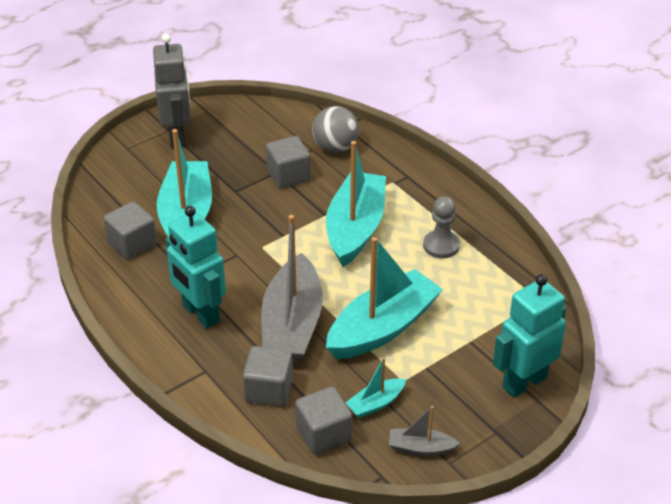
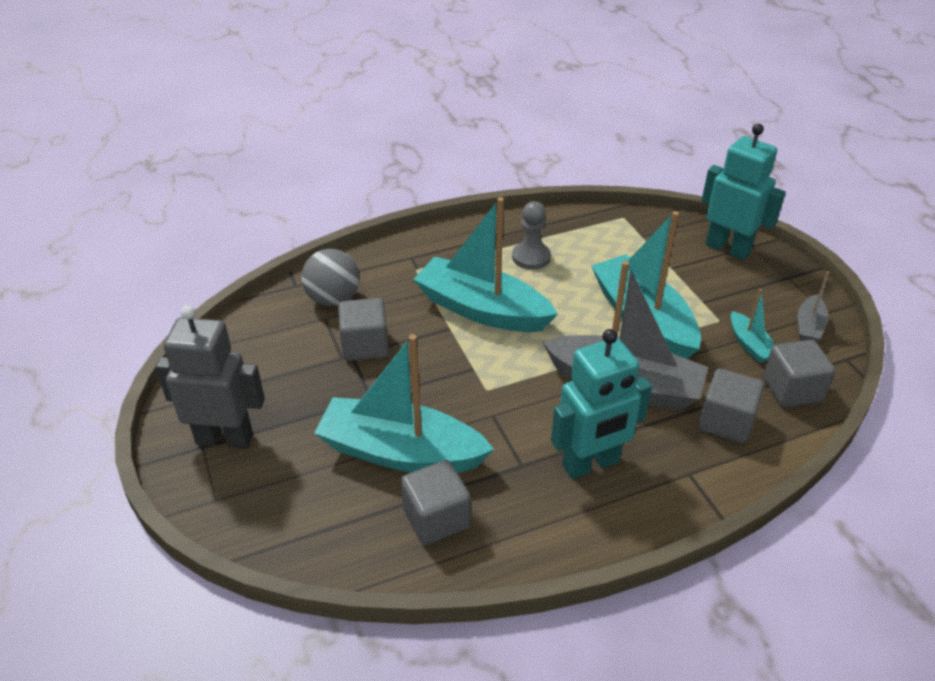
camera: 75 degrees left, 0 degrees up
(524, 382) = (728, 248): turquoise robot -> turquoise robot turned 150 degrees clockwise

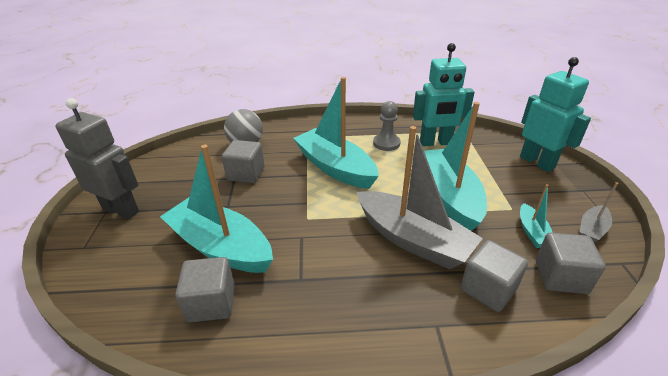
camera: 20 degrees right, 5 degrees down
(591, 464) = (355, 293): turquoise robot -> turquoise robot (435, 143)

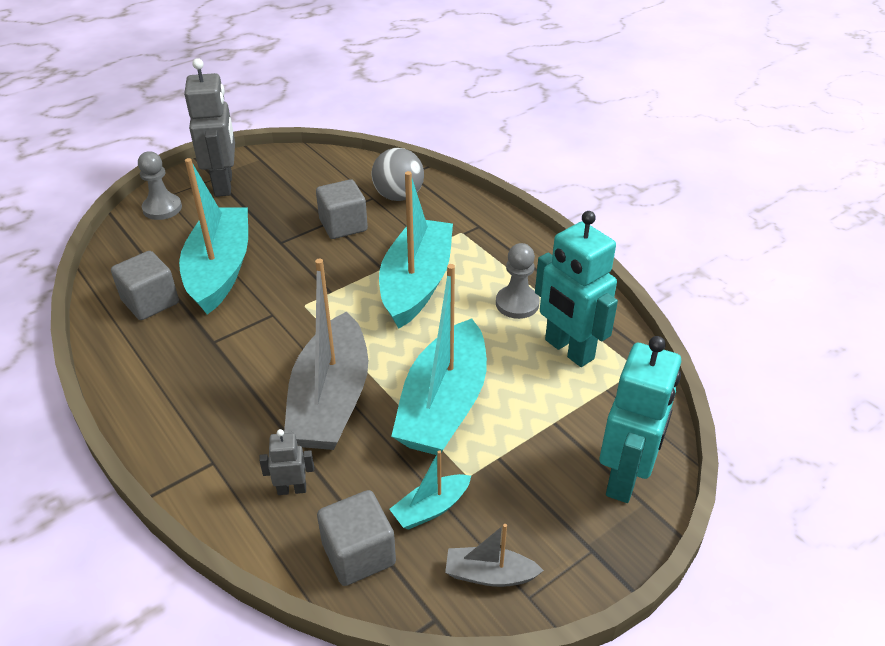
camera: 55 degrees right, 5 degrees up
(97, 254) = (162, 208): none -> grey pawn
(449, 196) = (444, 405): turquoise boat -> turquoise boat turned 150 degrees clockwise
(488, 289) = (292, 489): grey cube -> grey robot

